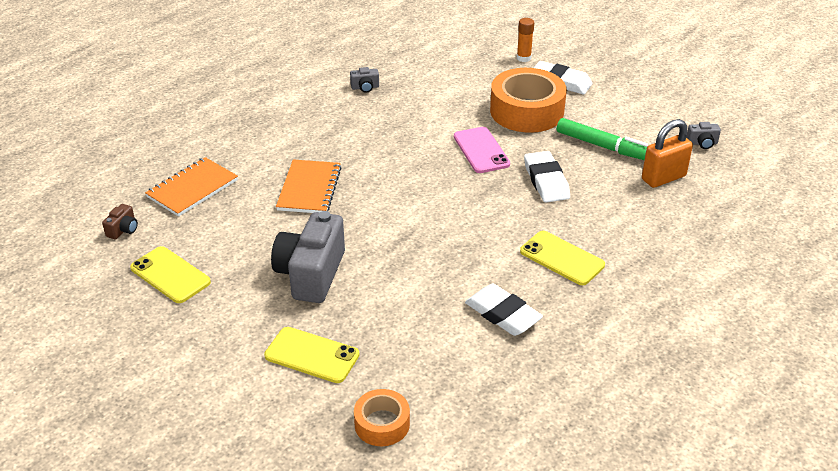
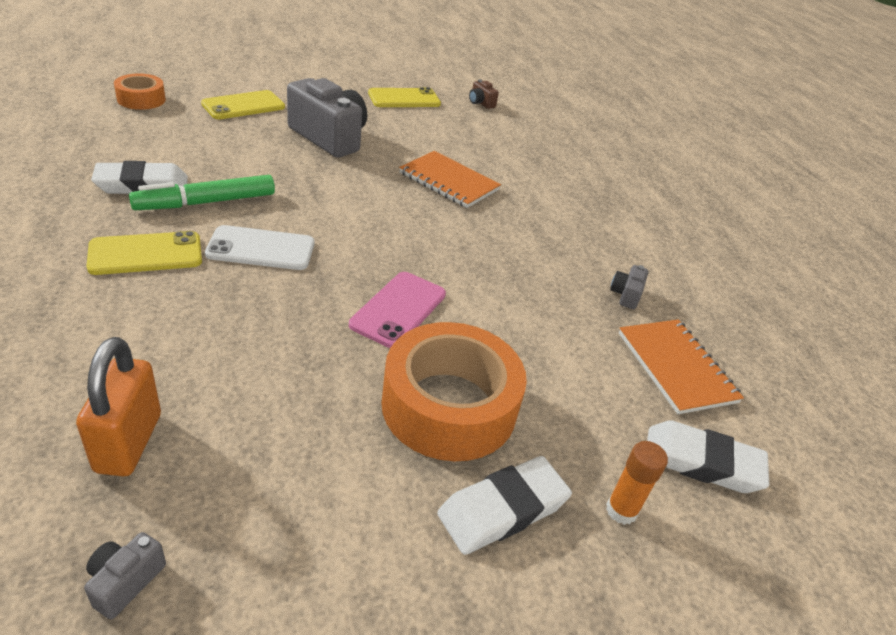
camera: 115 degrees right, 0 degrees up
(192, 188) = (509, 139): orange notebook -> orange notebook (676, 367)
(481, 150) = (398, 309): pink phone -> pink phone turned 75 degrees counterclockwise
(496, 221) = (261, 249): none -> white phone
(546, 181) = (277, 323): white eraser -> white eraser (702, 462)
(603, 147) = (276, 429): green marker -> green marker (206, 202)

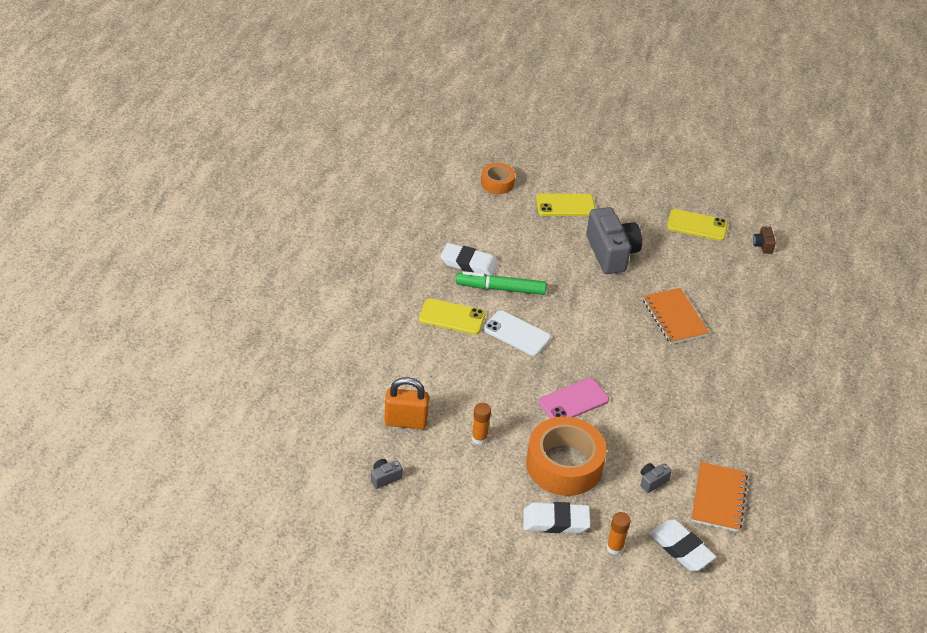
camera: 35 degrees right, 5 degrees up
(129, 443) = (406, 421): orange padlock -> orange padlock turned 60 degrees clockwise
(286, 419) = (479, 438): none -> orange glue stick
(626, 295) = (730, 444): grey camera -> grey camera (652, 481)

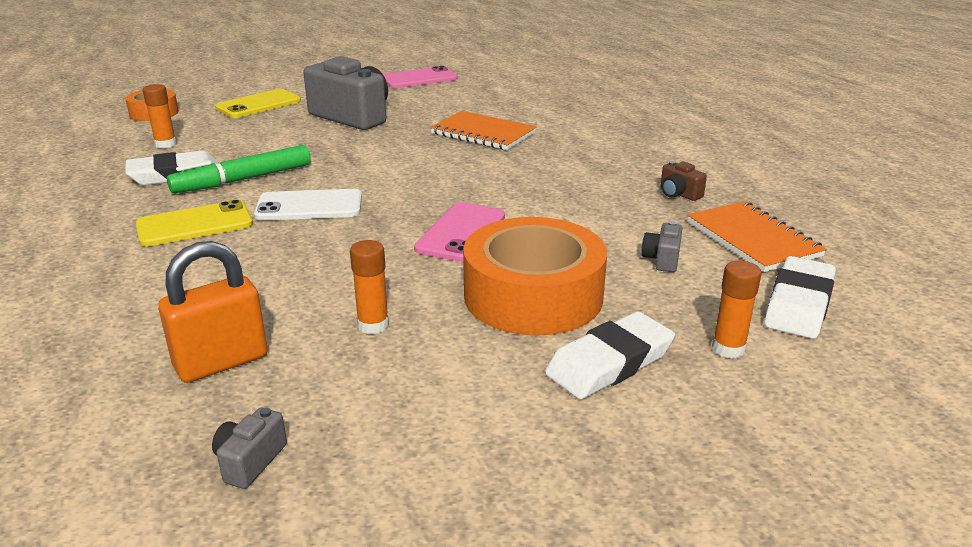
camera: 35 degrees left, 15 degrees down
(482, 226) = (165, 144): none -> orange glue stick
(681, 548) = (799, 304): white eraser -> white eraser turned 75 degrees counterclockwise
(697, 225) = (419, 79): yellow phone -> pink phone
(763, 245) = (498, 72): brown camera -> brown camera (678, 194)

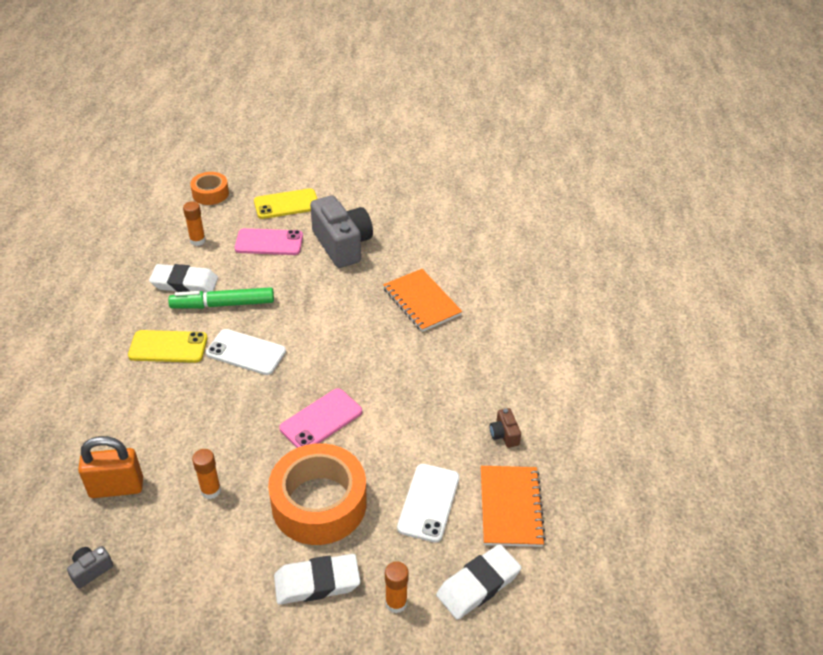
camera: 25 degrees right, 15 degrees up
(419, 79) = (428, 202): pink phone -> pink phone (269, 242)
(662, 259) = (428, 502): grey camera -> white phone

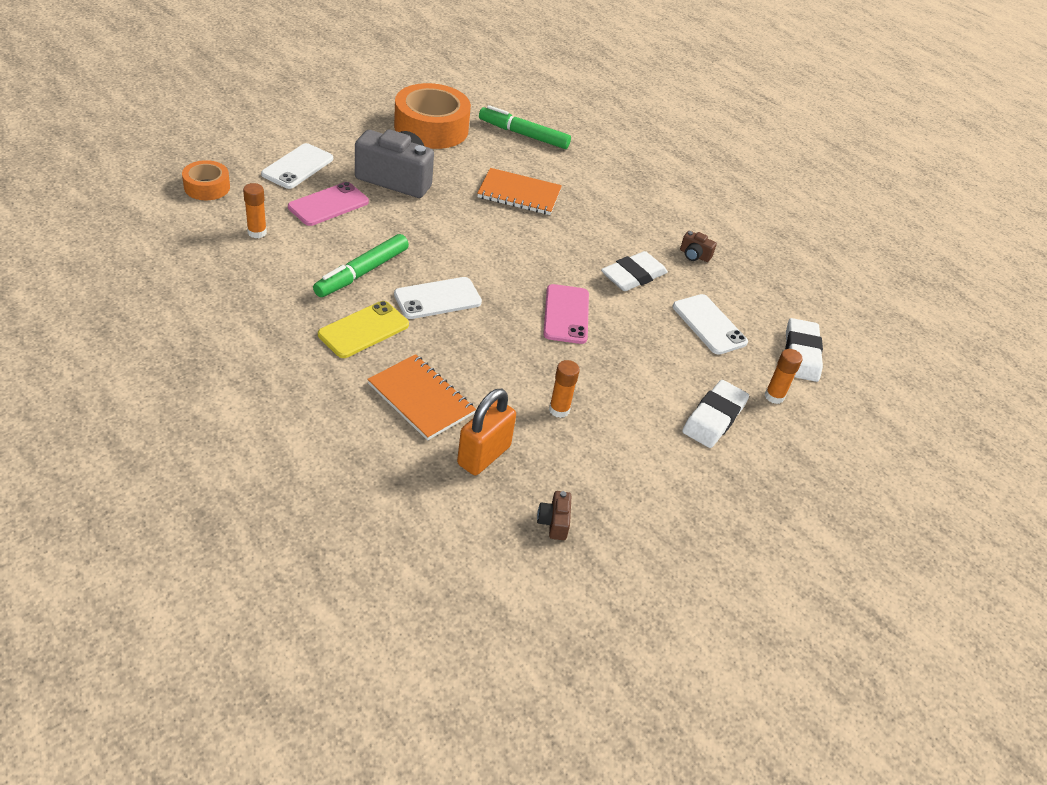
camera: 50 degrees left, 0 degrees up
(91, 570) = (554, 522): grey camera -> brown camera
(185, 283) = (299, 273): white eraser -> white eraser (633, 276)
(286, 204) = (297, 166): yellow phone -> white phone
(319, 503) = (644, 369): orange tape -> orange tape (431, 128)
(495, 253) = (523, 134): none -> green marker
(510, 507) = (757, 297): orange notebook -> orange notebook (421, 399)

